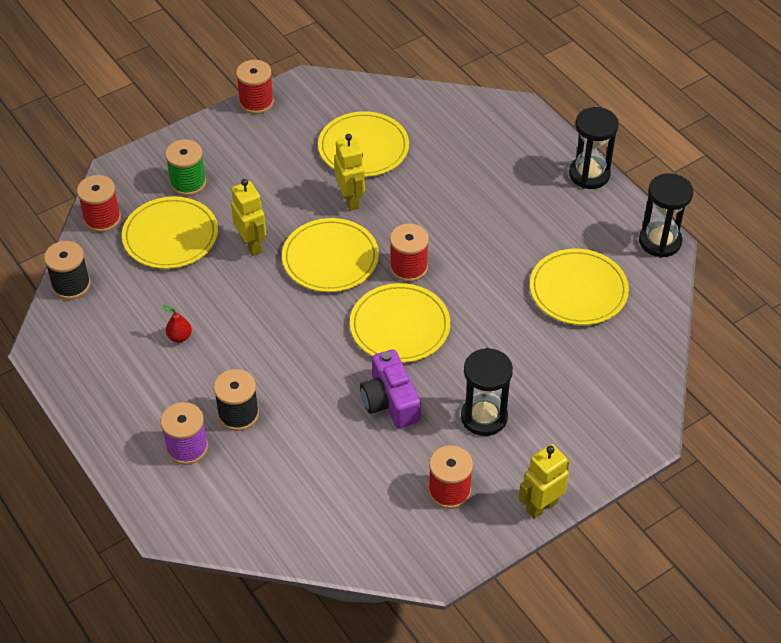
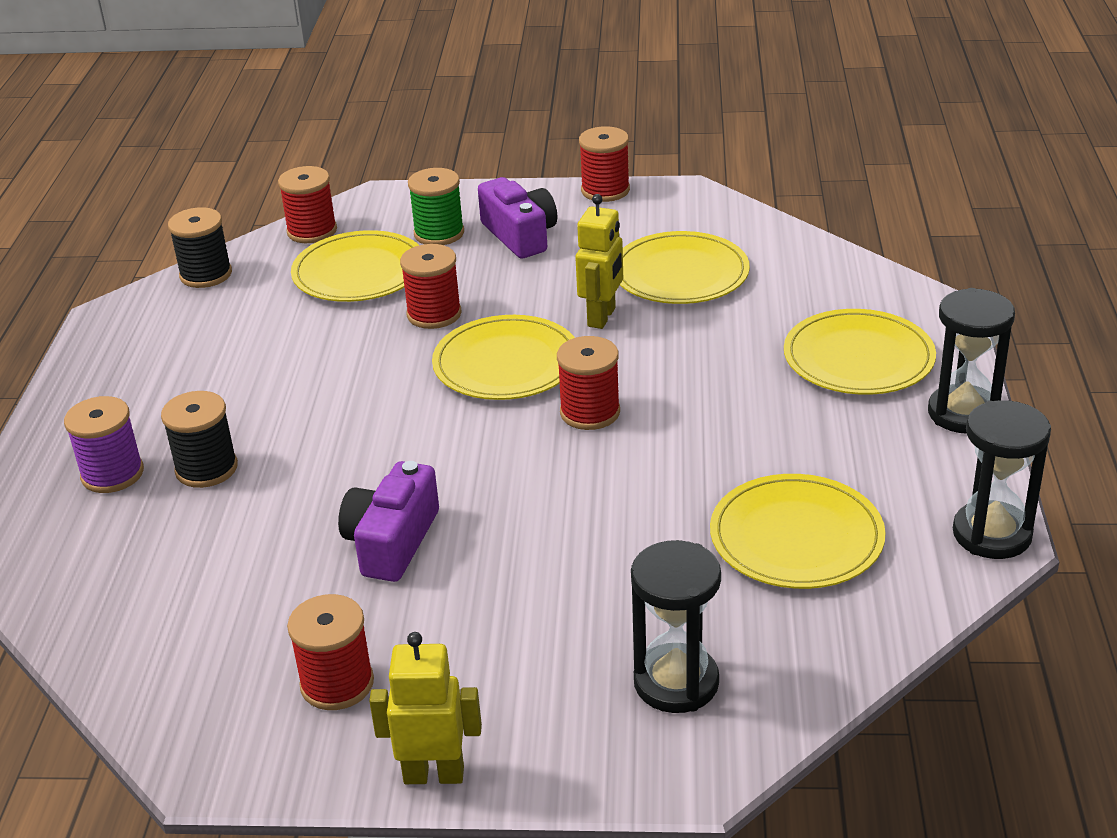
camera: 40 degrees right, 15 degrees down
(179, 337) = (246, 366): red pear -> none
(240, 161) = (520, 235): none -> purple camera
(252, 244) = (434, 314): yellow robot -> red spool
(400, 326) = (503, 468): yellow plate -> yellow plate (858, 358)
(484, 417) = (487, 621): black hourglass -> black hourglass (676, 682)

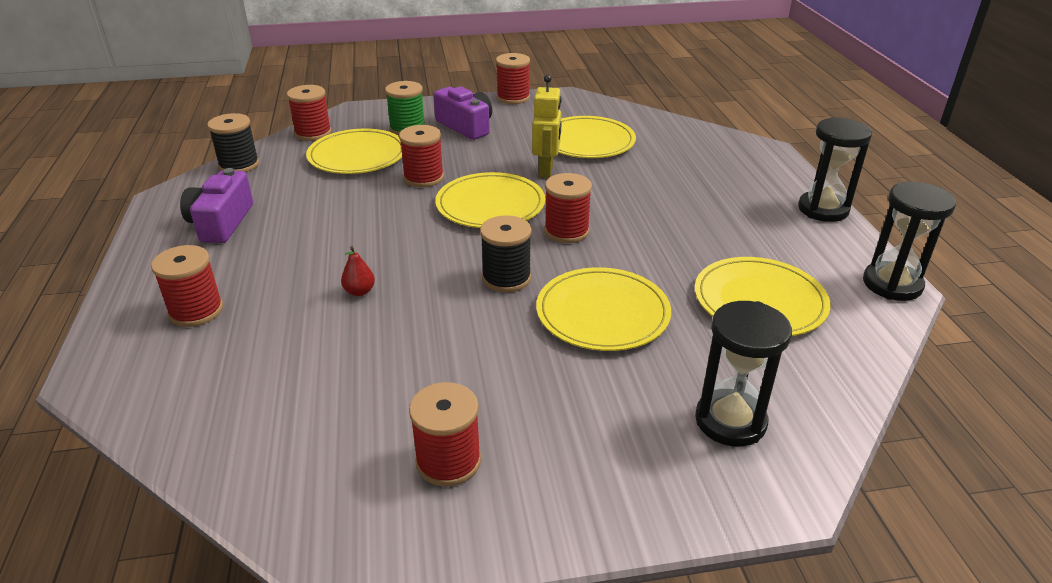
camera: 15 degrees left, 0 degrees up
(112, 474) = (196, 311): purple spool -> red spool
(206, 469) = (277, 299): black spool -> black spool (506, 278)
(303, 469) = (359, 291): none -> red pear
(392, 542) = (452, 338): purple camera -> purple camera (221, 223)
(434, 774) = (566, 532): yellow robot -> none
(858, 358) = (734, 182): yellow plate -> yellow plate (602, 313)

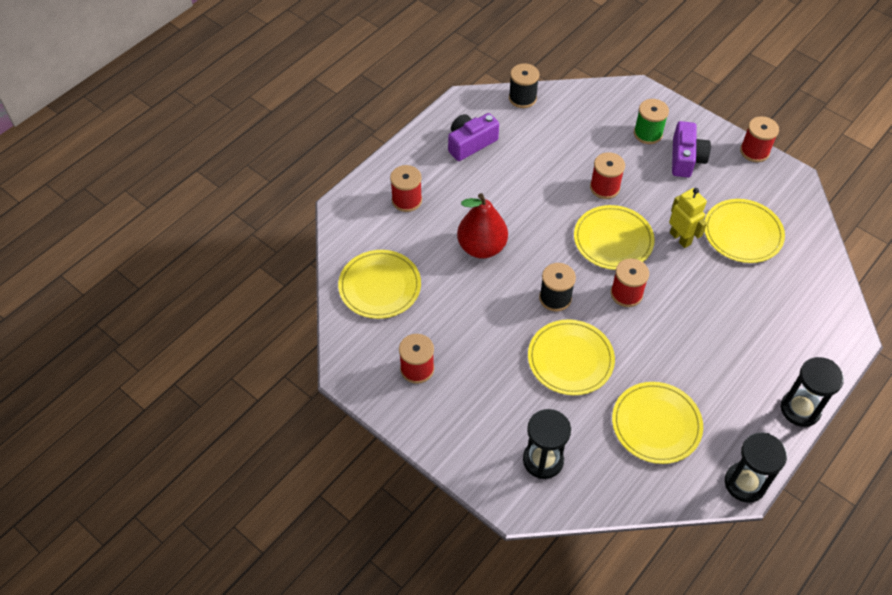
camera: 50 degrees right, 20 degrees up
(313, 133) = (590, 96): red spool -> none
(357, 156) = (591, 138): yellow plate -> yellow plate (380, 286)
(359, 291) = (481, 247): red pear -> red pear, size x2.45
(546, 171) = (680, 238): yellow robot -> yellow robot turned 90 degrees counterclockwise

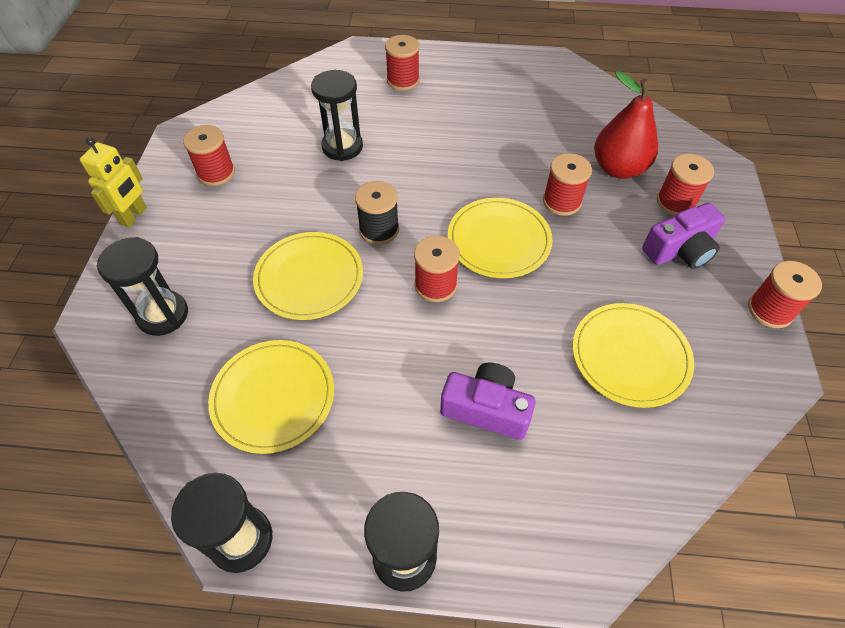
camera: 55 degrees right, 0 degrees up
(380, 286) = (292, 109): yellow plate -> none
(452, 276) = (342, 147): none -> black hourglass
(470, 143) = (511, 87): purple camera -> purple camera (486, 409)
(481, 247) = (394, 149): red pear -> red pear (618, 169)
(522, 98) = (606, 93): black spool -> none
(648, 133) = (675, 202): green spool -> red spool
(680, 238) = (560, 298): yellow robot -> yellow robot (134, 216)

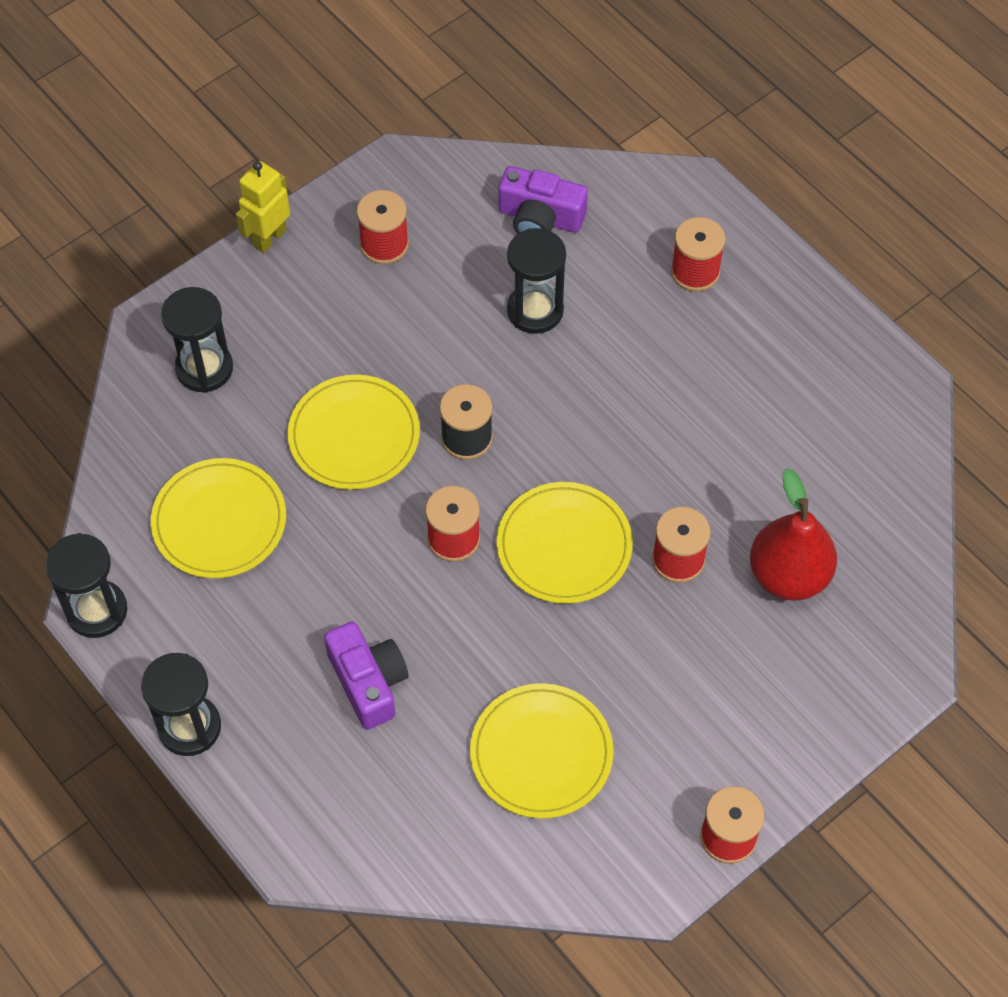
camera: 45 degrees right, 5 degrees up
(134, 216) = (269, 238): yellow robot -> yellow robot turned 150 degrees clockwise
(675, 202) = (796, 662): red spool -> none
(680, 250) = (726, 709): purple camera -> purple camera (540, 218)

